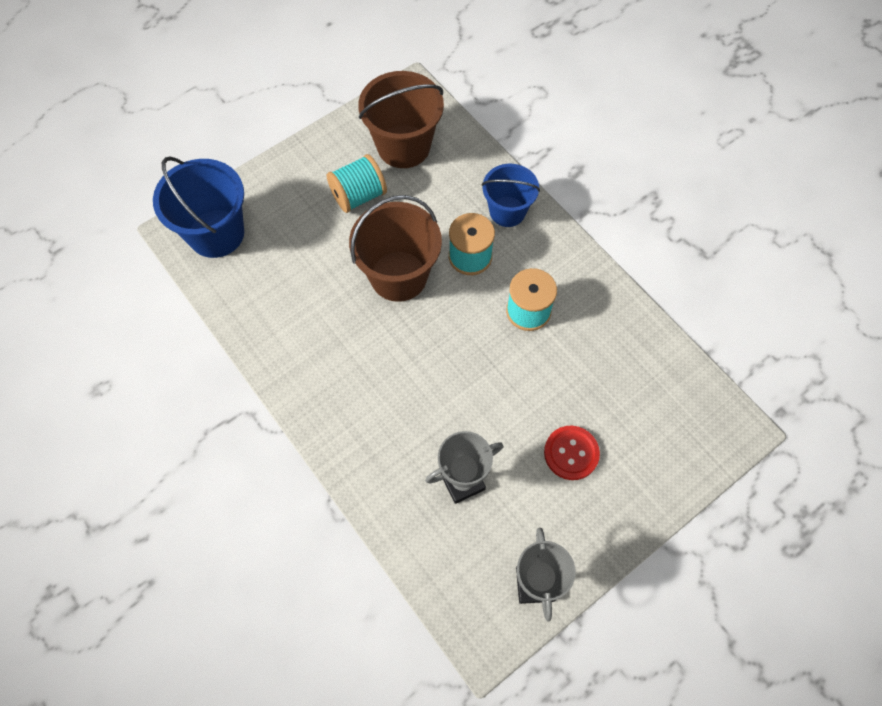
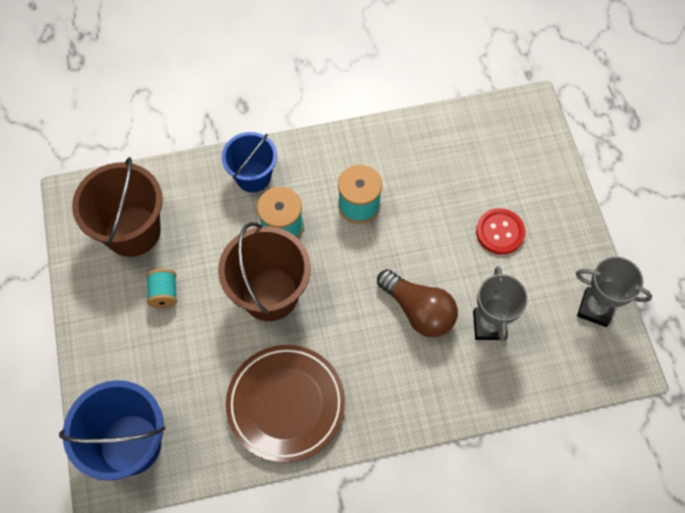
camera: 65 degrees left, 0 degrees up
(301, 334) = (286, 404): none -> brown plate
(358, 196) = (164, 293): turquoise spool -> turquoise spool, size x0.65
(445, 409) = (418, 310): none -> brown light bulb

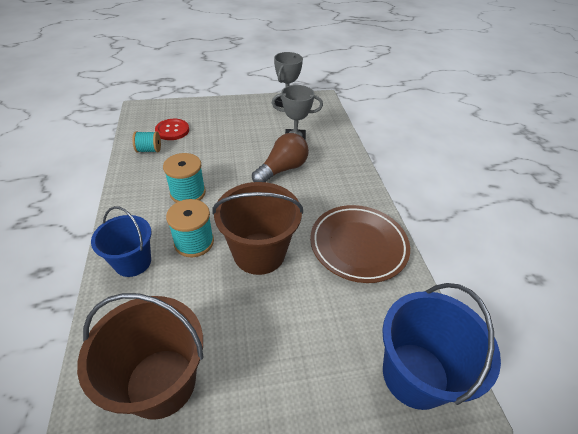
camera: 90 degrees left, 20 degrees down
(164, 293) = (247, 344): turquoise spool -> turquoise spool (149, 150)
(500, 232) = (229, 130): red button -> red button (172, 130)

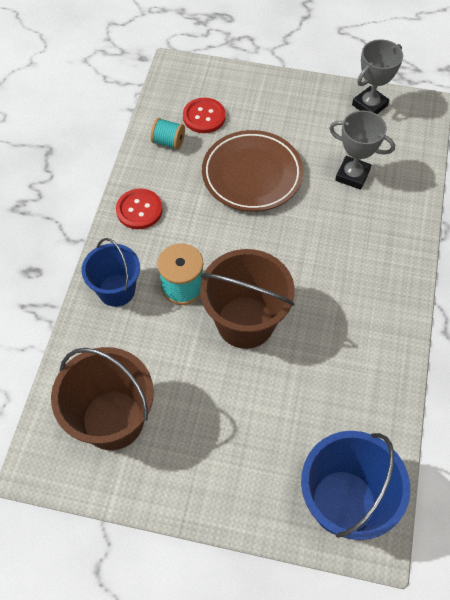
camera: 25 degrees right, 15 degrees up
(137, 198) = (139, 210): none -> red button
(188, 193) = (195, 219): turquoise spool -> none
(282, 169) = (316, 217): brown light bulb -> none
(358, 246) = (358, 350): brown plate -> brown plate (252, 175)

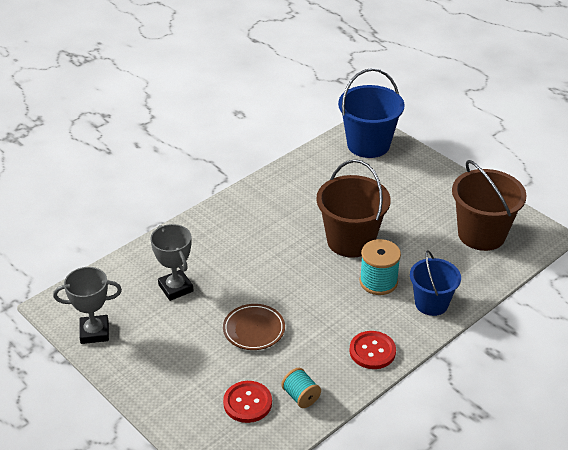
camera: 145 degrees left, 20 degrees down
(252, 175) = (254, 330): brown plate -> brown plate, size x0.61

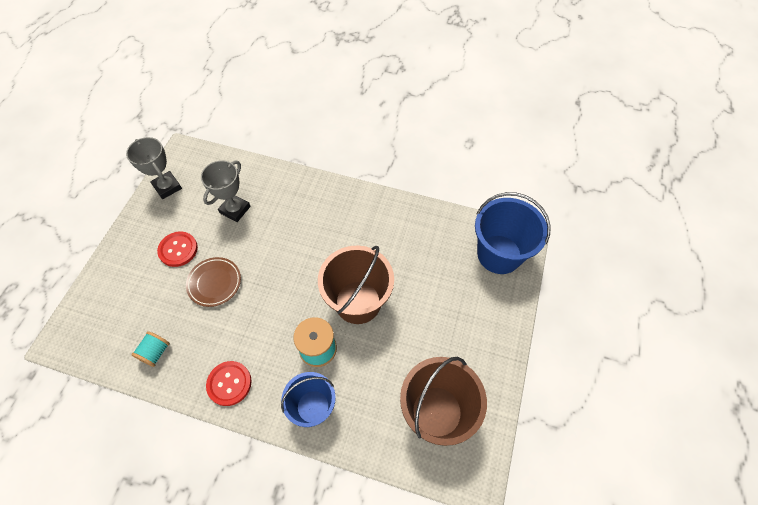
camera: 60 degrees right, 20 degrees up
(247, 403) = (135, 318): red button -> red button (178, 250)

